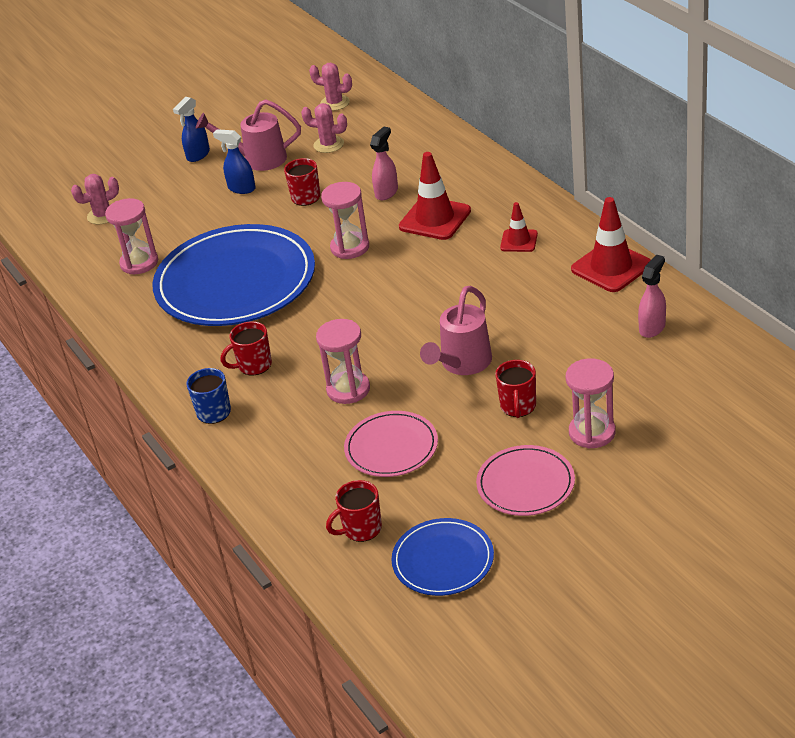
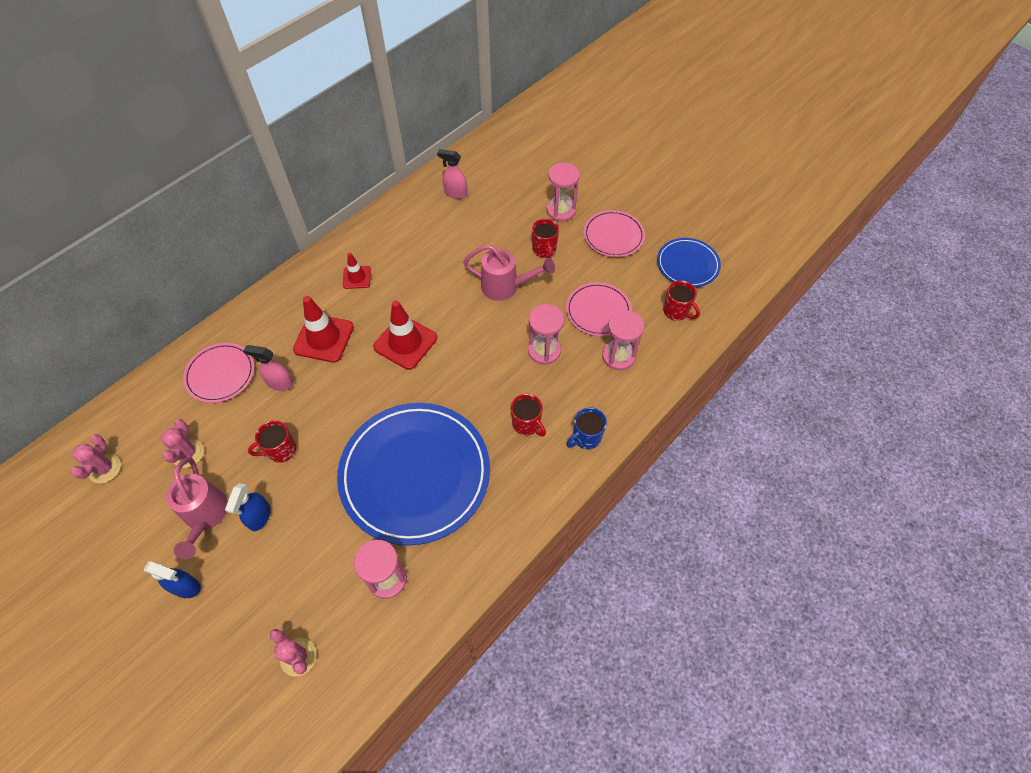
camera: 110 degrees left, 20 degrees up
(350, 247) = (363, 393): pink hourglass -> pink hourglass (618, 356)
(414, 155) = (220, 374): none -> pink plate
(518, 407) = (544, 250): red mug -> red mug turned 90 degrees clockwise
(611, 267) = (390, 220): red traffic cone -> red traffic cone (405, 342)

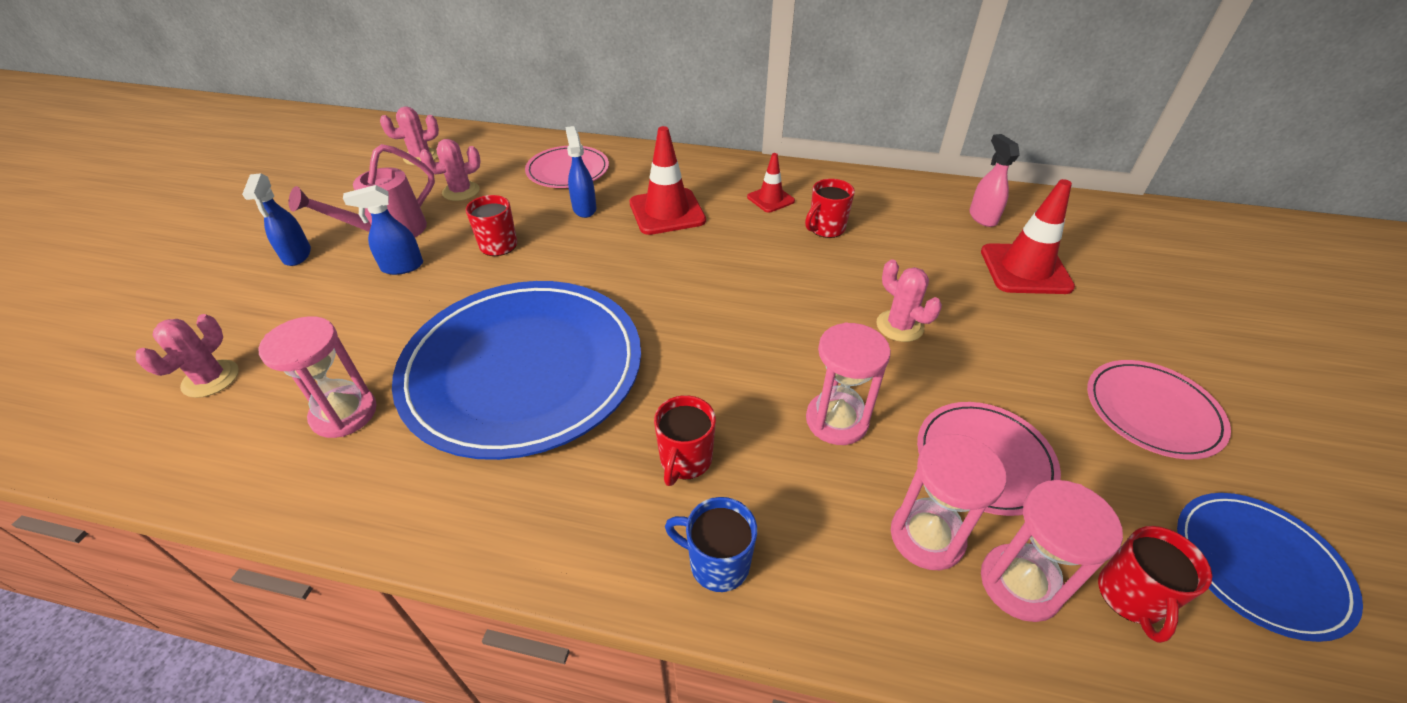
camera: 60 degrees right, 15 degrees down
(280, 383) = (584, 208): pink spray bottle -> blue spray bottle
(405, 342) = (717, 273): red traffic cone -> red traffic cone (1025, 269)
(506, 287) = (899, 326): pink watering can -> pink cactus
(544, 250) = (1011, 338): red mug -> red mug (826, 229)
(561, 211) = (1102, 325): pink hourglass -> pink hourglass (1020, 584)

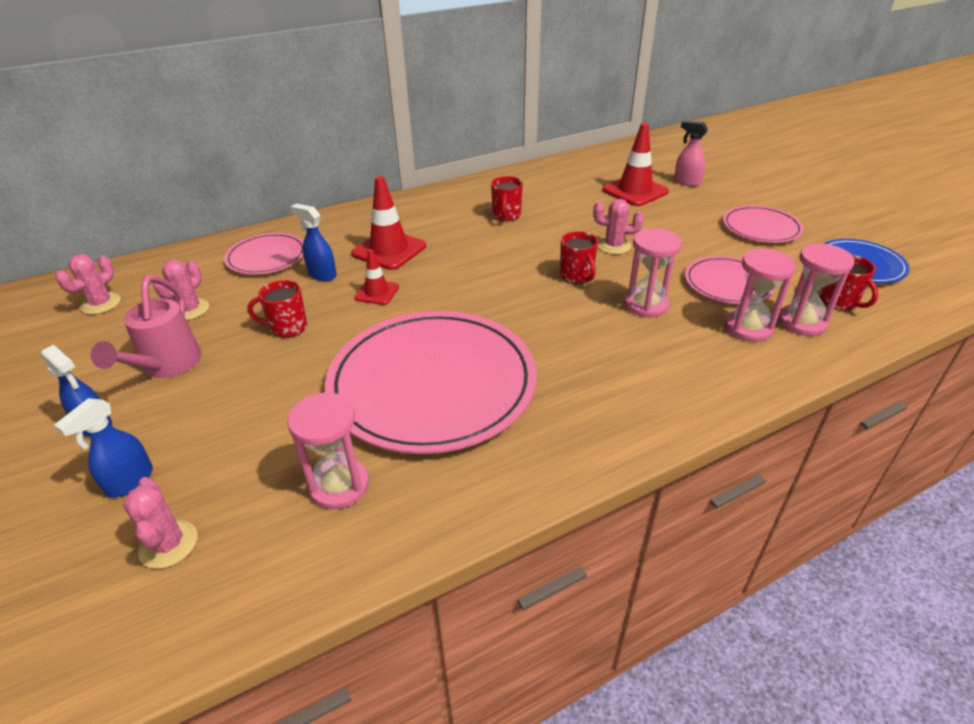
camera: 40 degrees left, 5 degrees down
(402, 267) = (224, 381): blue spray bottle -> blue spray bottle (129, 482)
(523, 369) = (432, 384): blue plate -> pink plate
(685, 460) = (600, 367): red mug -> red mug (577, 276)
(717, 563) = (682, 399): blue mug -> none
(770, 199) = (448, 214): red traffic cone -> red traffic cone (377, 292)
(982, 217) = (581, 174): pink spray bottle -> pink spray bottle (686, 182)

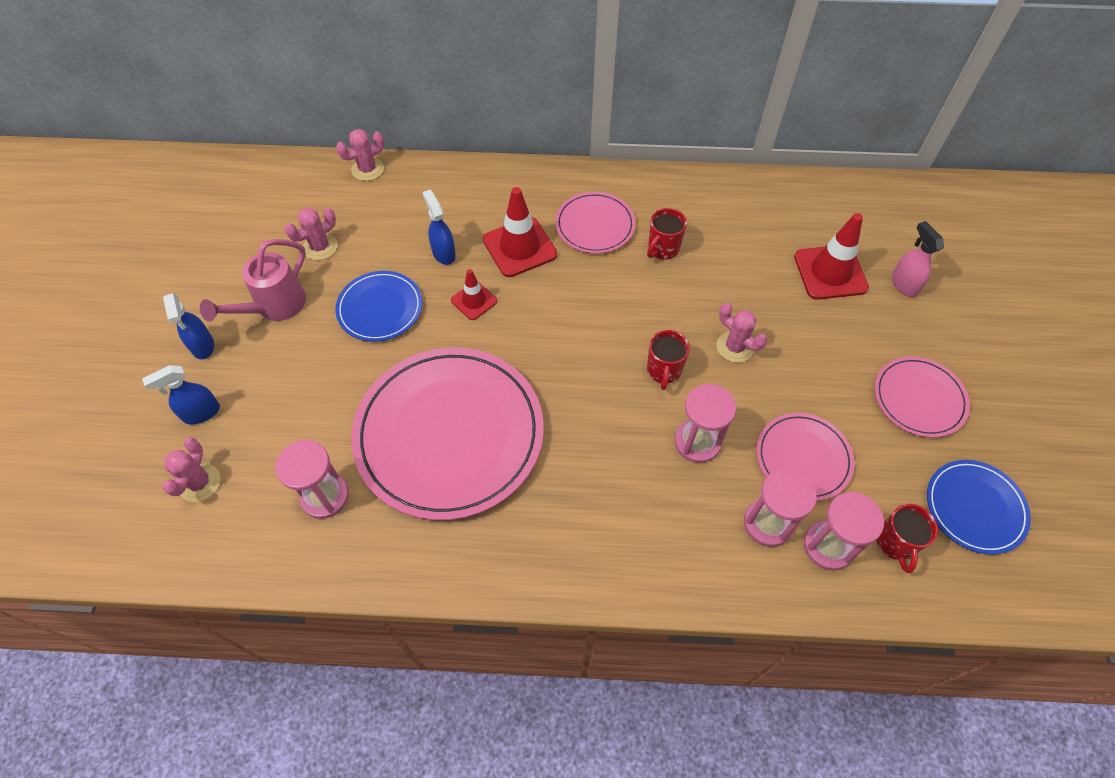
camera: 30 degrees right, 20 degrees up
(101, 304) = (261, 206): pink cactus -> pink cactus (367, 169)
(267, 257) = (412, 206): pink plate -> pink plate (595, 225)
(287, 328) = (380, 308): red mug -> blue plate

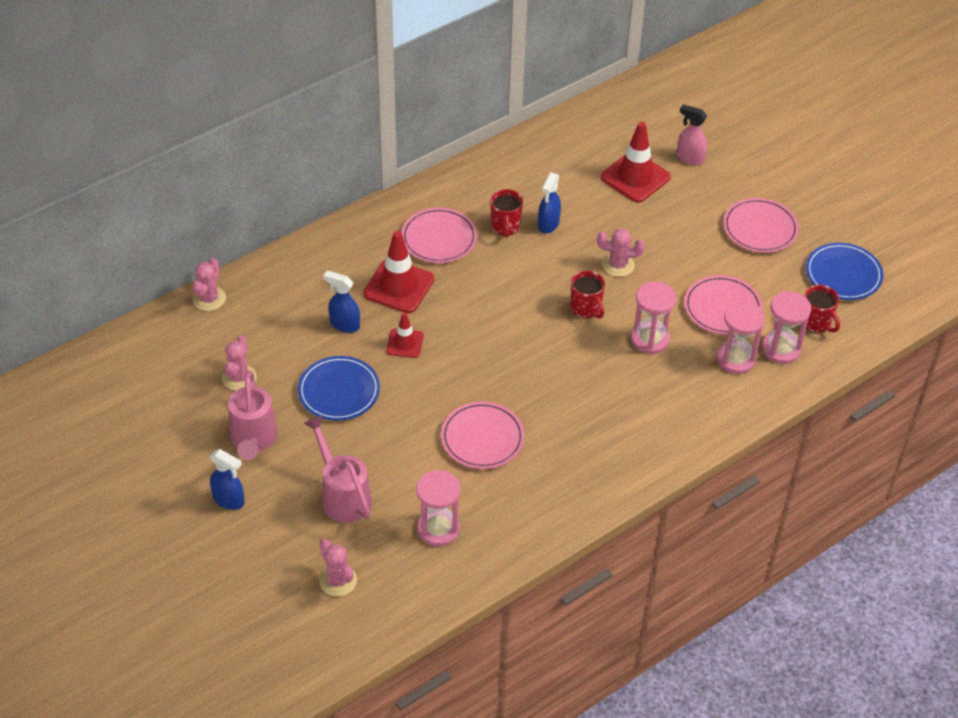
camera: 40 degrees left, 10 degrees down
(201, 413) = (284, 541): blue spray bottle -> blue spray bottle (548, 224)
(285, 405) = (342, 495): none -> pink watering can
(449, 434) = (482, 438): pink plate -> pink plate, size x0.50

